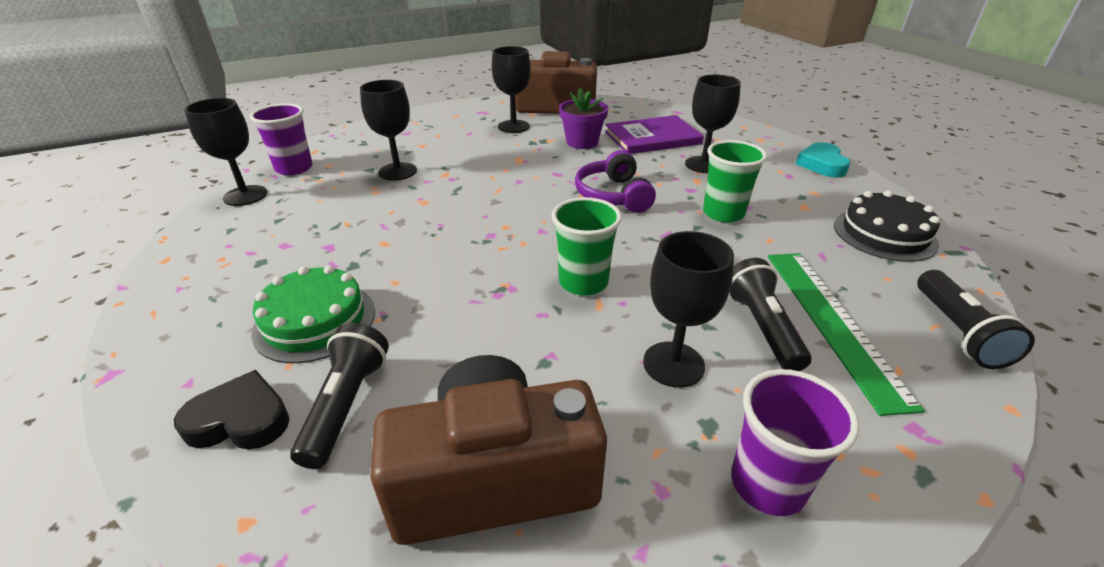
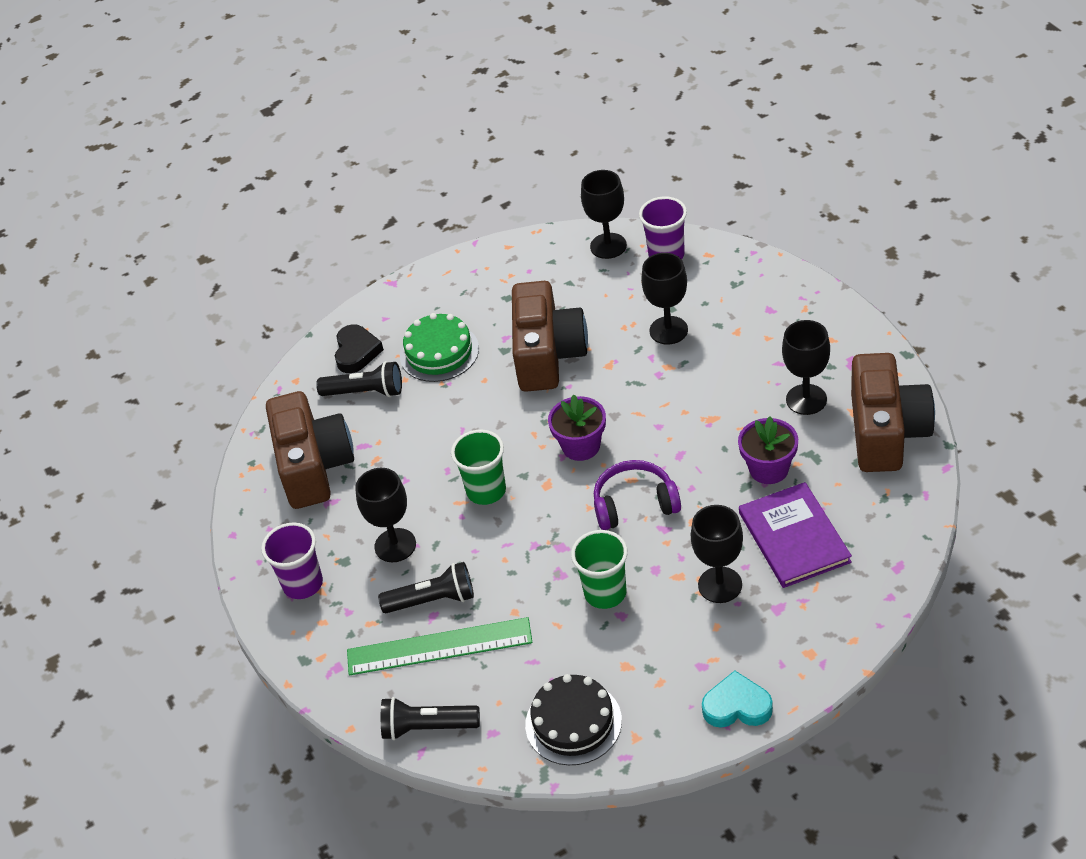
camera: 95 degrees right, 10 degrees up
(383, 235) = (548, 355): none -> brown camera
(531, 220) = (581, 446): none -> purple flower pot

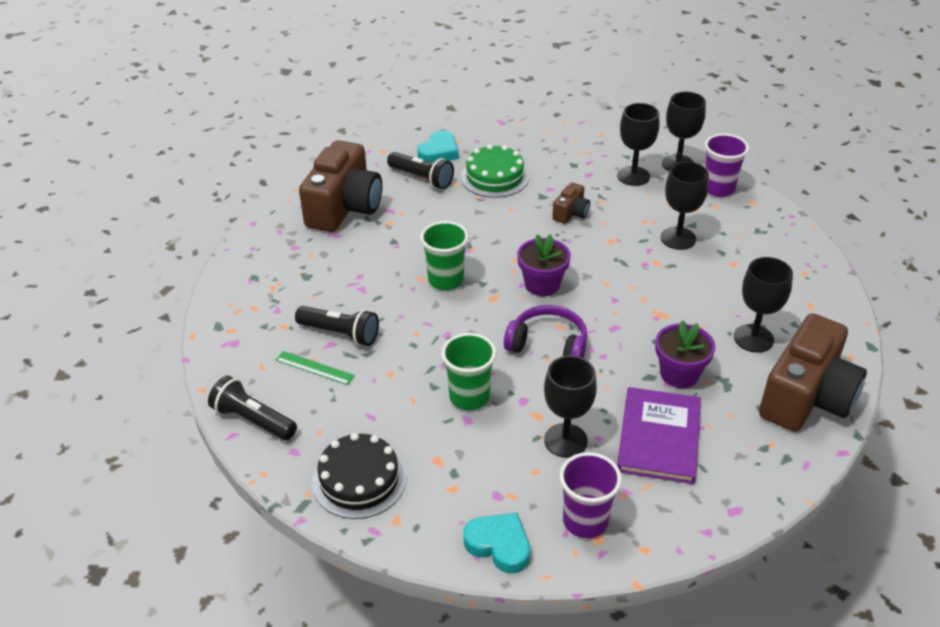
camera: 25 degrees right, 5 degrees down
(303, 584) = (265, 276): purple cup -> purple cup (585, 521)
(356, 352) = (439, 152): black heart -> turquoise heart
(395, 545) = (349, 284): black goblet -> black goblet (633, 176)
(439, 646) = (315, 368): green ruler -> green ruler, size x0.50
(548, 355) = (571, 213): brown camera -> brown camera, size x0.46

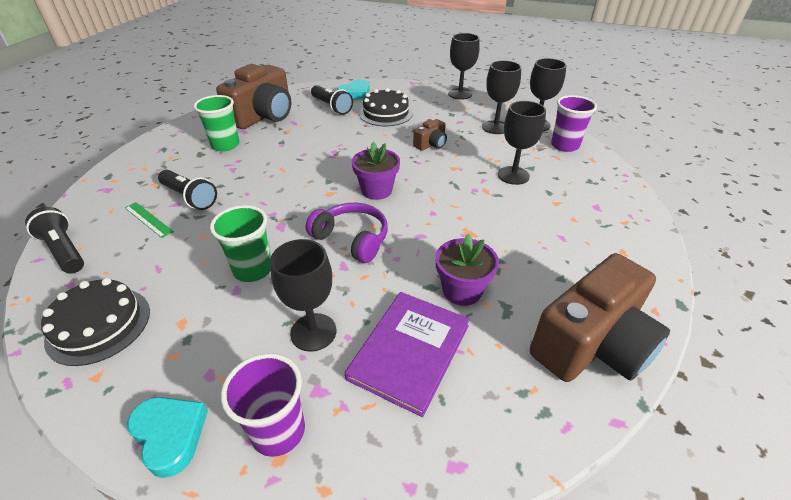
camera: 15 degrees right, 0 degrees up
(446, 280) = (301, 174): green cup -> green cup (225, 145)
(494, 177) = (386, 113): green cake -> black cake
(753, 338) = (552, 271): black goblet -> black goblet (460, 94)

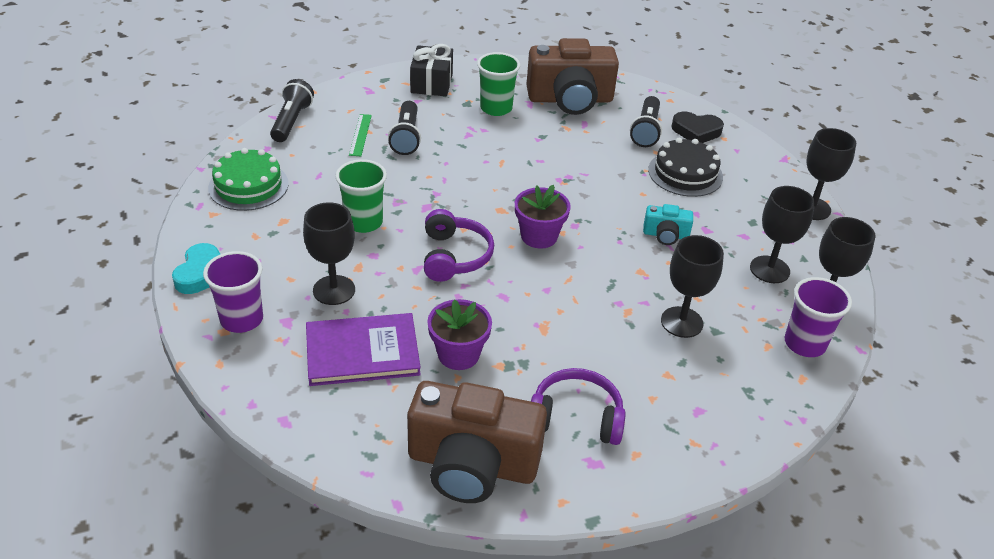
camera: 50 degrees right, 0 degrees up
(99, 325) = (248, 186): black cake -> green cake
(153, 158) = (431, 83): none -> black gift
(355, 94) = (696, 131): turquoise heart -> black heart
(431, 144) = (665, 235): brown camera -> turquoise camera
(572, 262) = (576, 418): none -> purple headphones

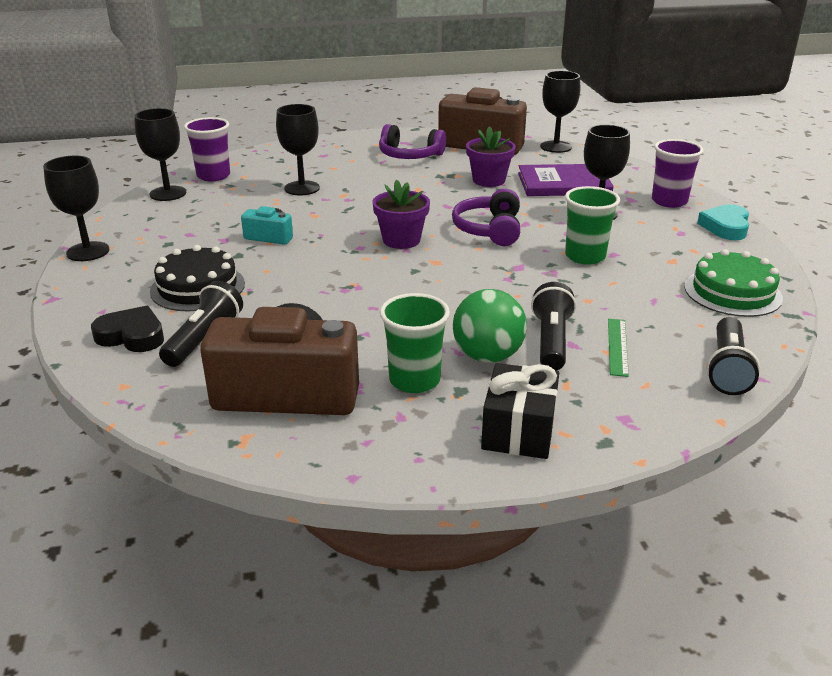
camera: 170 degrees left, 10 degrees down
(451, 125) = (487, 356): none -> green ball
(769, 269) = (192, 212): black goblet -> black goblet (556, 147)

